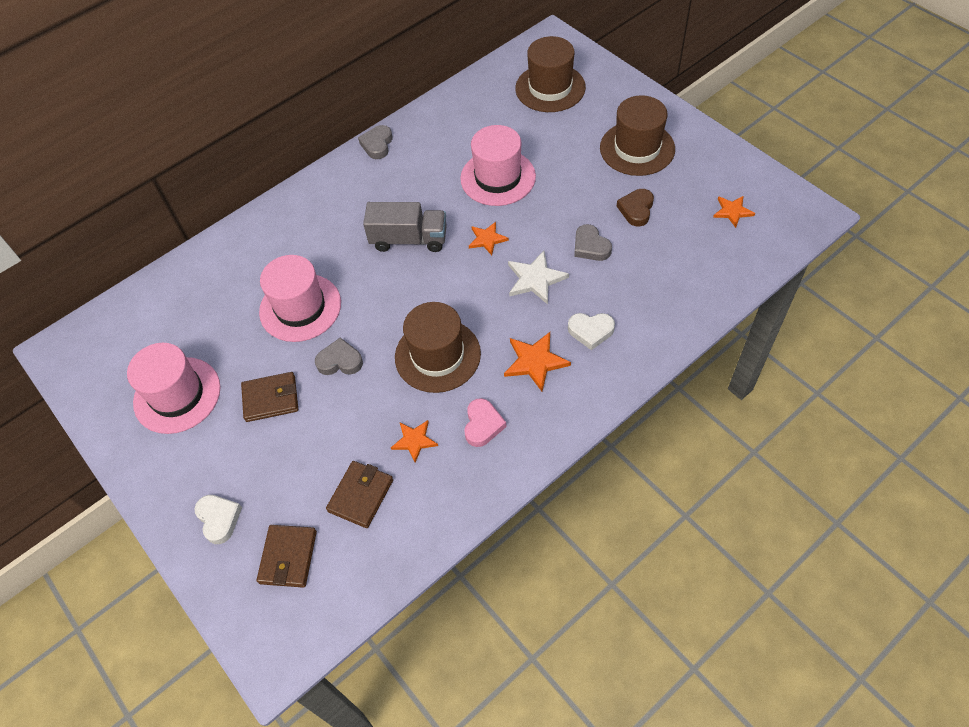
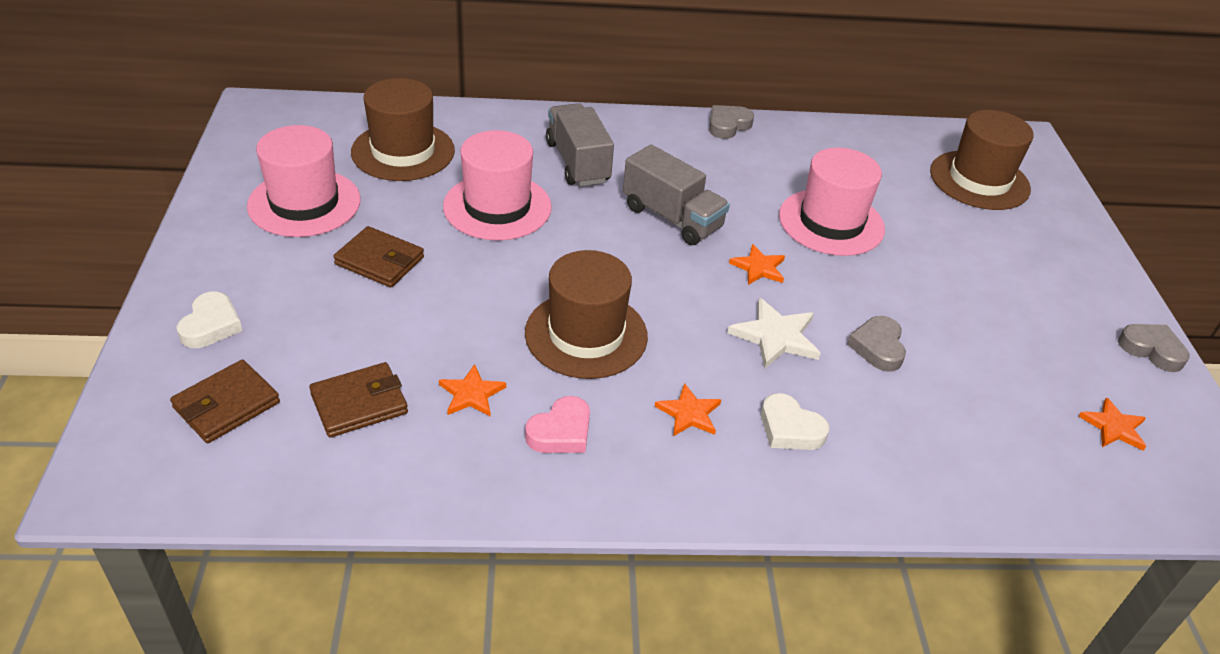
camera: 30 degrees right, 15 degrees down
(315, 239) = (577, 162): none -> grey truck
(340, 361) = (481, 274): grey heart -> grey heart (1151, 350)
(535, 362) = (689, 413): orange star -> orange star, size x0.67
(636, 209) = (976, 347): brown heart -> none
(637, 148) = (1037, 291): brown hat -> brown hat (403, 151)

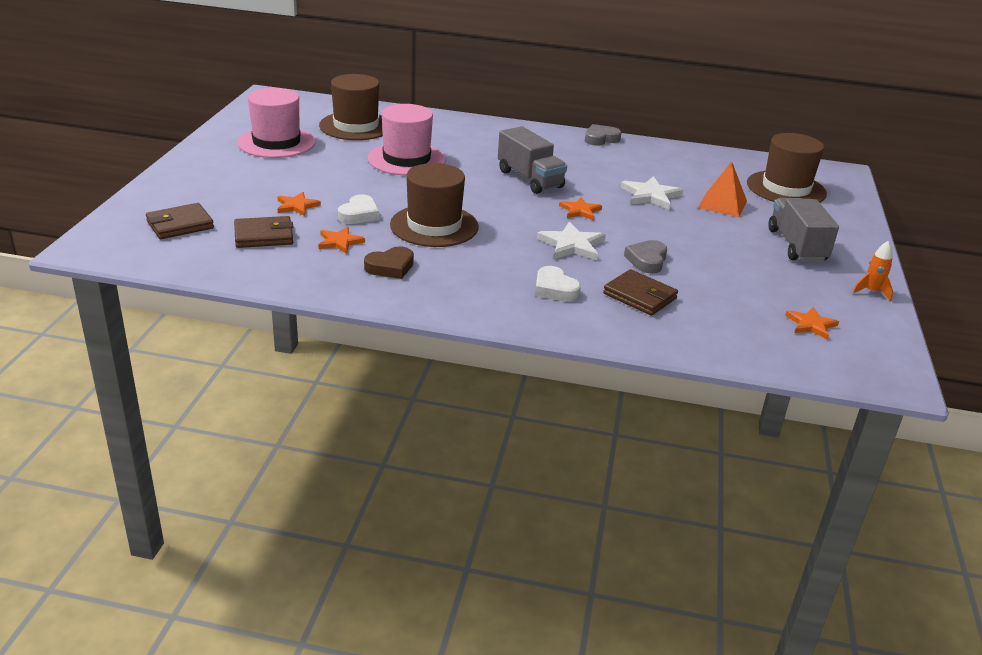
camera: 15 degrees right, 10 degrees down
(211, 325) = (188, 189): white heart -> white heart (359, 214)
(379, 261) = (312, 174): brown wallet -> brown wallet (640, 296)
(561, 432) = (390, 267): pink heart -> brown heart
(577, 162) = (476, 145): grey truck -> grey truck (796, 246)
(689, 413) = (485, 272): orange star -> orange star (297, 206)
(831, 222) = (650, 195): pink hat -> white star
(920, 222) = (722, 204): none -> orange pyramid
(1151, 350) = (871, 291): grey heart -> orange rocket

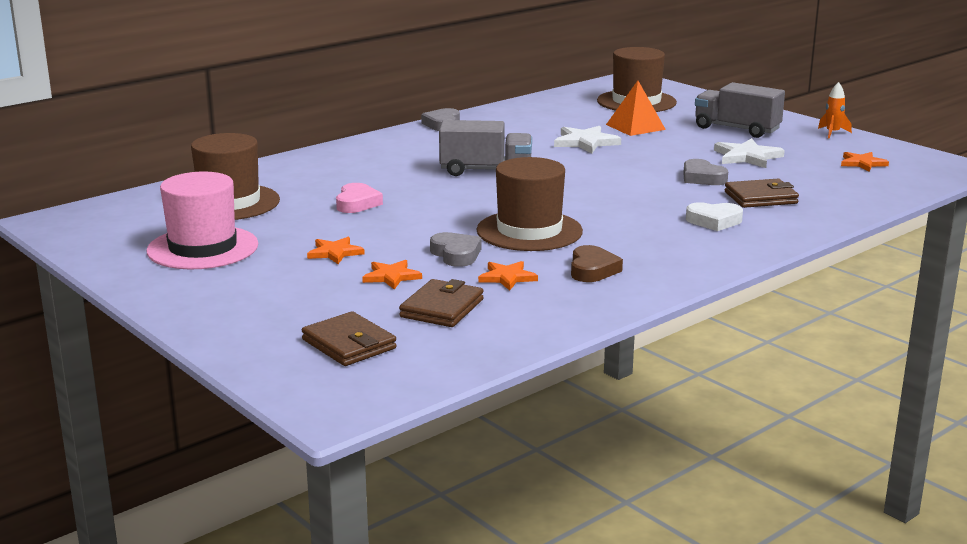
camera: 50 degrees left, 10 degrees down
(180, 225) = (349, 344): brown wallet -> brown wallet turned 45 degrees counterclockwise
(359, 214) = (456, 254): white heart -> grey heart
(406, 159) = (357, 203): pink hat -> pink heart
(572, 245) = (641, 193): white star -> white star (747, 157)
(580, 211) = (579, 172): orange star -> orange star (335, 253)

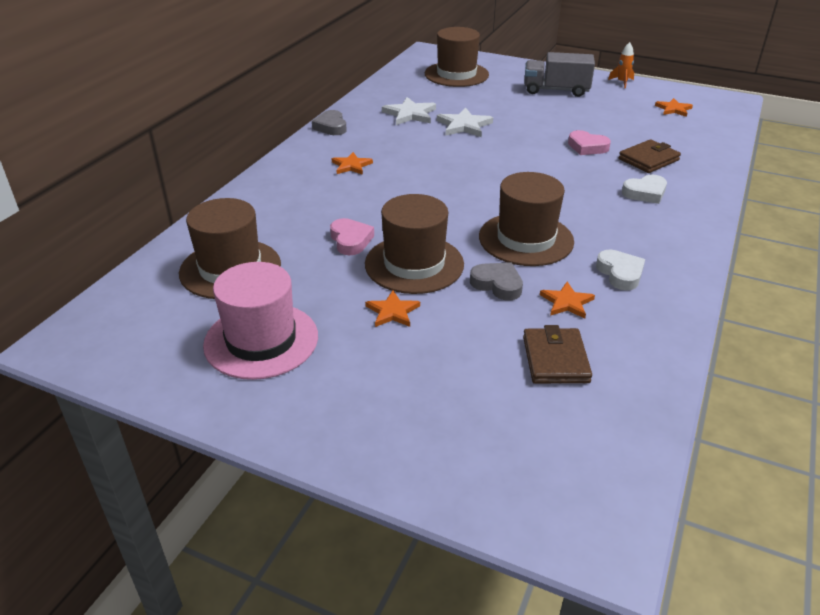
camera: 25 degrees left, 15 degrees up
(349, 344) = (526, 438): brown wallet -> none
(391, 277) = (472, 330): orange star -> orange star (351, 166)
(395, 228) = (414, 264): none -> brown hat
(485, 171) = (419, 174): grey truck -> none
(592, 270) = (620, 273): brown heart -> white heart
(635, 127) = (483, 101): orange pyramid -> none
(702, 178) = (587, 147): grey heart -> pink heart
(747, 157) = (593, 118): white star -> white star (410, 114)

